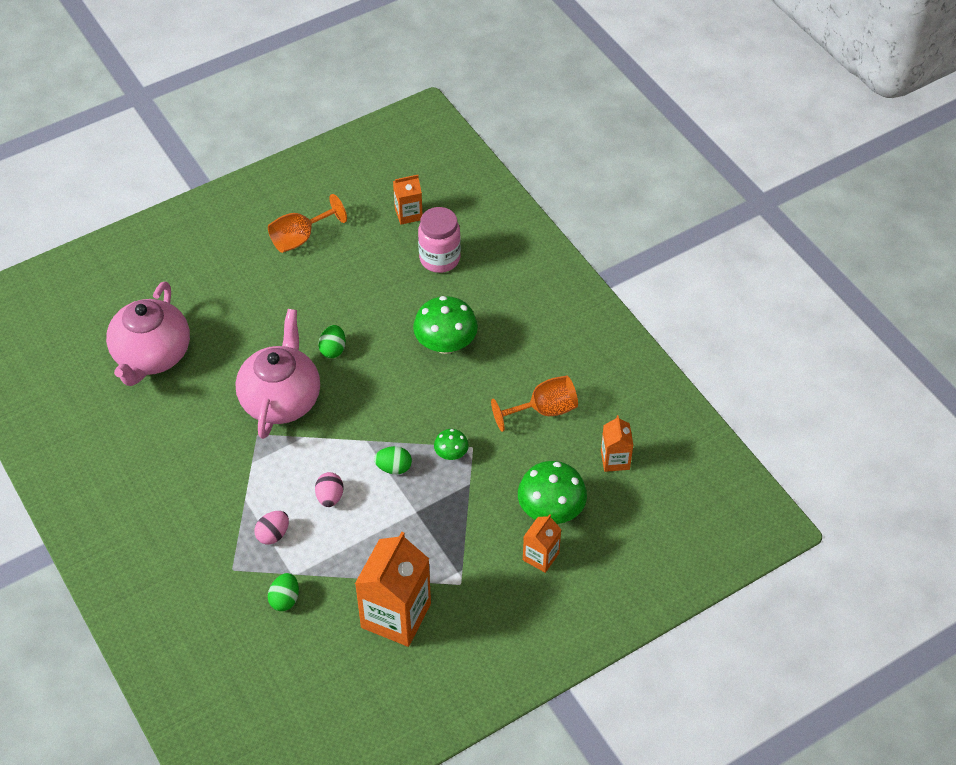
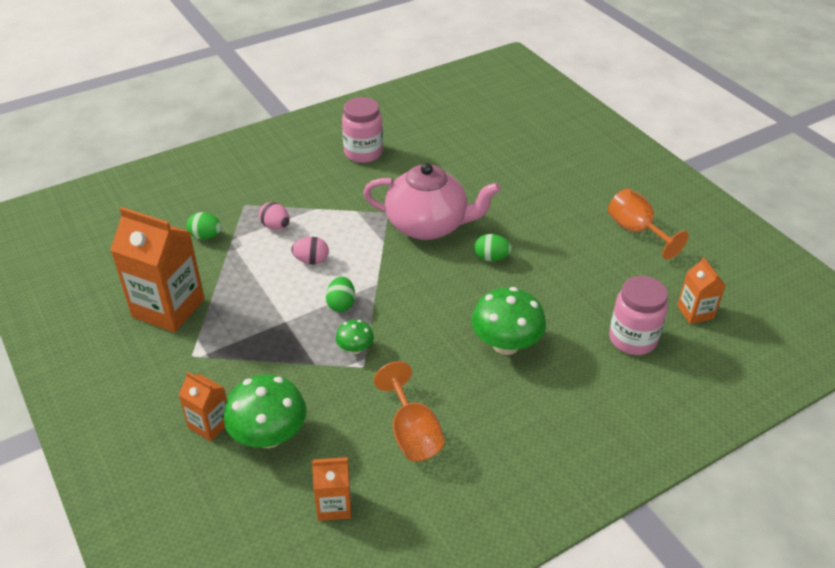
camera: 90 degrees right, 10 degrees down
(146, 460) = (363, 153): none -> pink jar
(152, 356) = (475, 149): pink teapot -> none

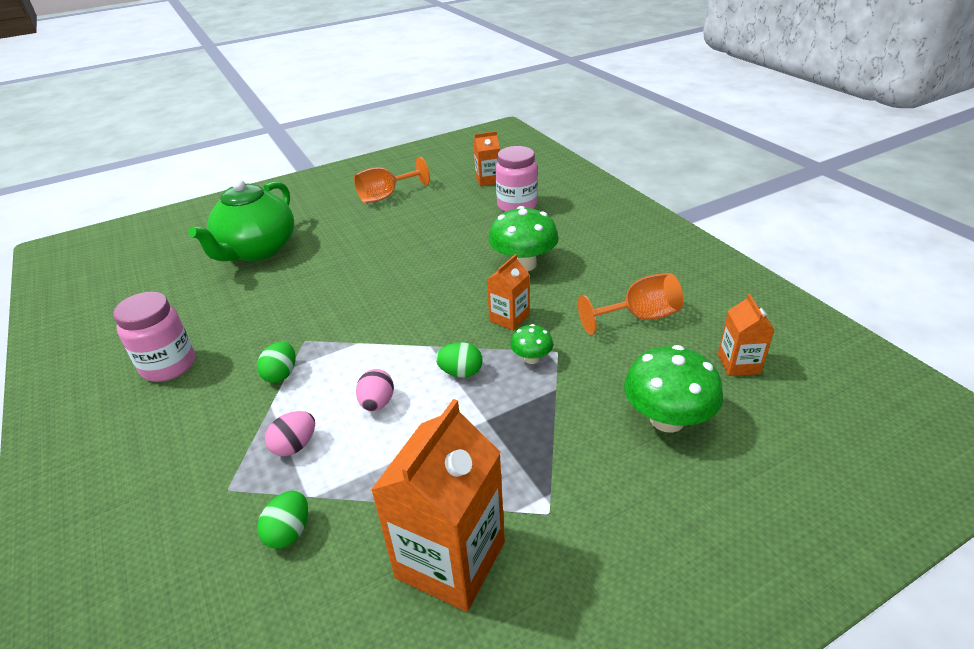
camera: 85 degrees left, 5 degrees down
(209, 424) = (663, 476): orange carton -> orange carton (509, 318)
(428, 225) = (340, 309): pink teapot -> none
(491, 258) = (404, 270): green egg -> green egg (281, 374)
(518, 163) = (257, 250): none -> green teapot

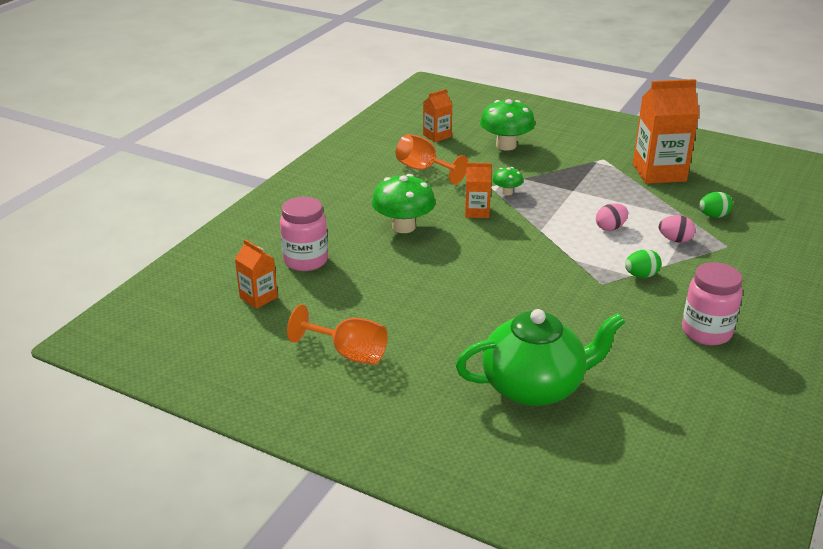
camera: 125 degrees left, 5 degrees down
(460, 372) = (549, 210): green egg -> none

